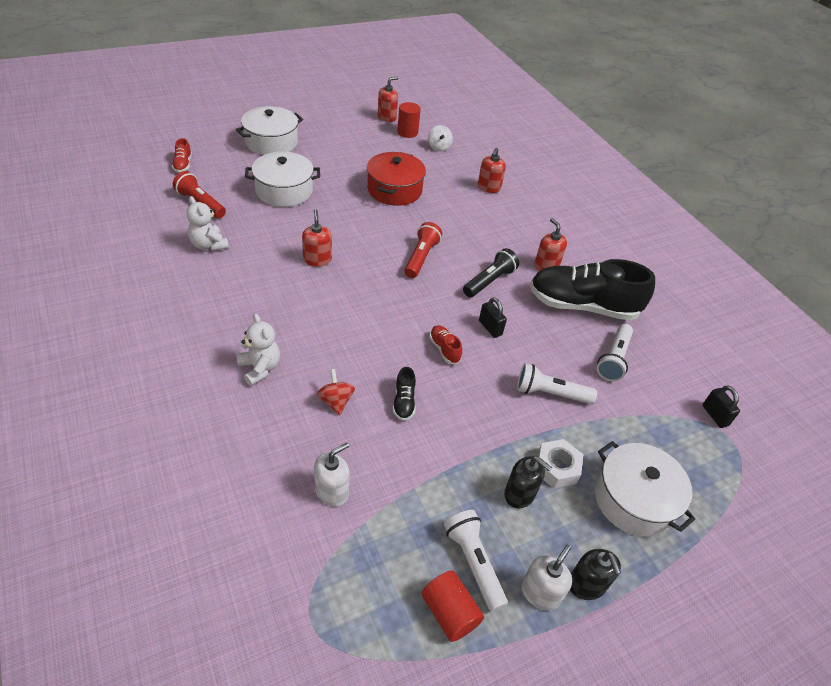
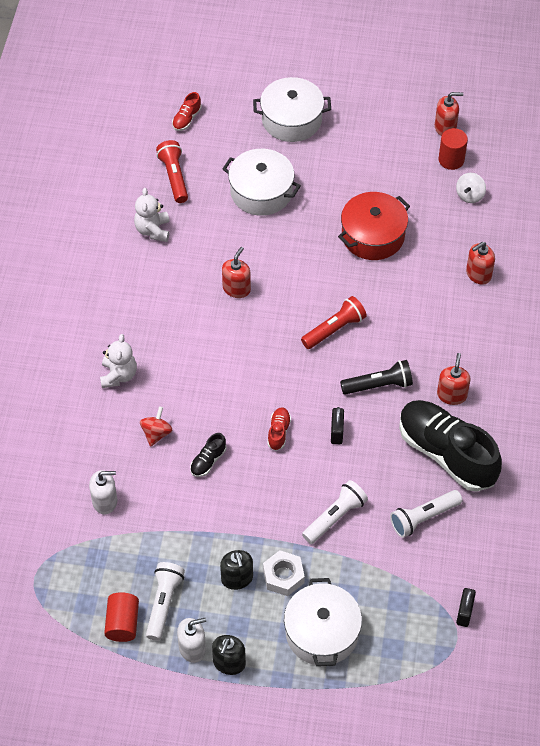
camera: 40 degrees right, 10 degrees up
(550, 393) = (335, 517): white flashlight -> white flashlight turned 90 degrees clockwise

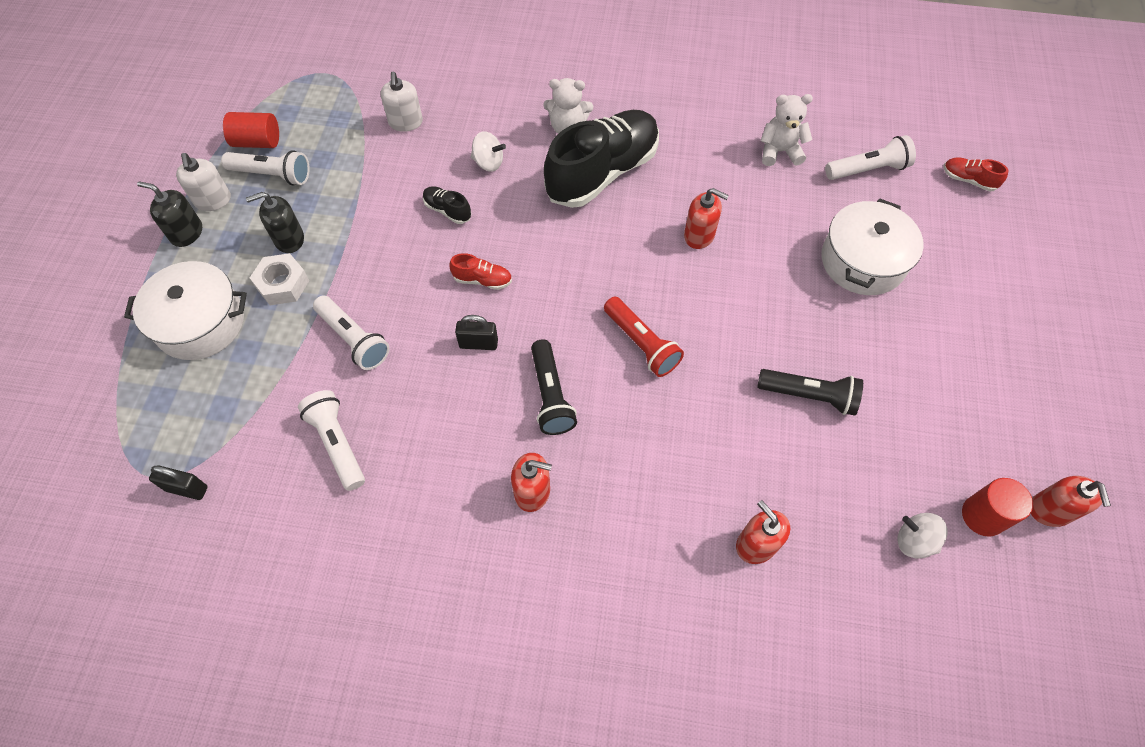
camera: 90 degrees right, 5 degrees up
(156, 433) = (488, 163): red spinning top -> white spinning top
(174, 177) = (868, 169): red flashlight -> white flashlight
(291, 119) = (1002, 297): white pot -> none
(373, 235) = (809, 396): red pot -> black flashlight
(446, 454) = (434, 479): black shoe -> black shoe (602, 173)

